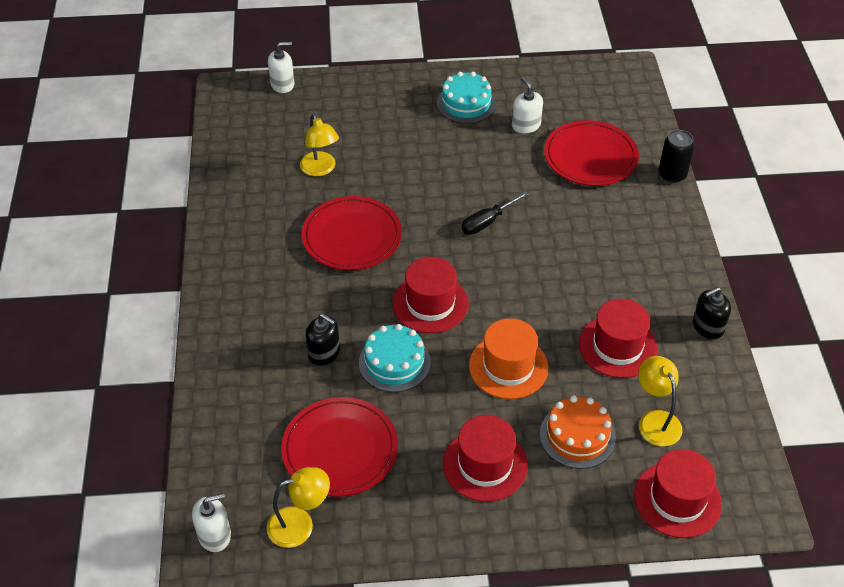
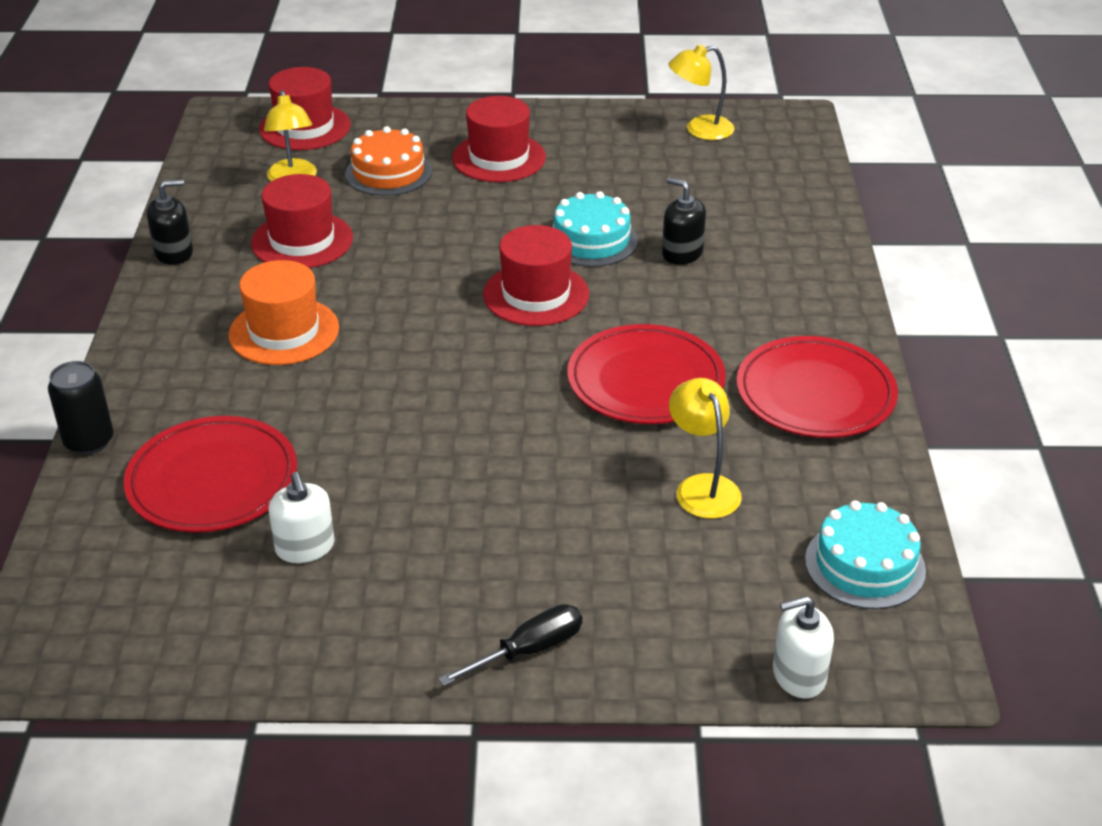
camera: 175 degrees left, 10 degrees down
(214, 535) = (786, 127): white soap dispenser -> none
(340, 449) = (659, 175): red plate -> red plate (815, 393)
(466, 103) = (409, 602): turquoise cake -> turquoise cake (865, 565)
(486, 222) = (429, 388): black screwdriver -> black screwdriver (529, 650)
(508, 366) = (448, 230): orange hat -> orange hat (284, 331)

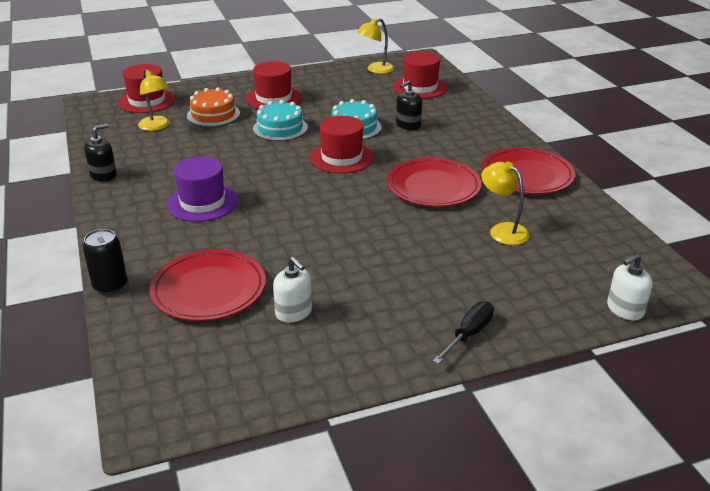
camera: 20 degrees left, 5 degrees down
(284, 331) = (202, 202): orange hat -> purple hat
(302, 240) = (183, 155): red hat -> red hat (420, 87)
(682, 253) = (408, 125): black soap dispenser -> black soap dispenser turned 60 degrees counterclockwise
(865, 565) = (615, 248): turquoise cake -> turquoise cake (280, 128)

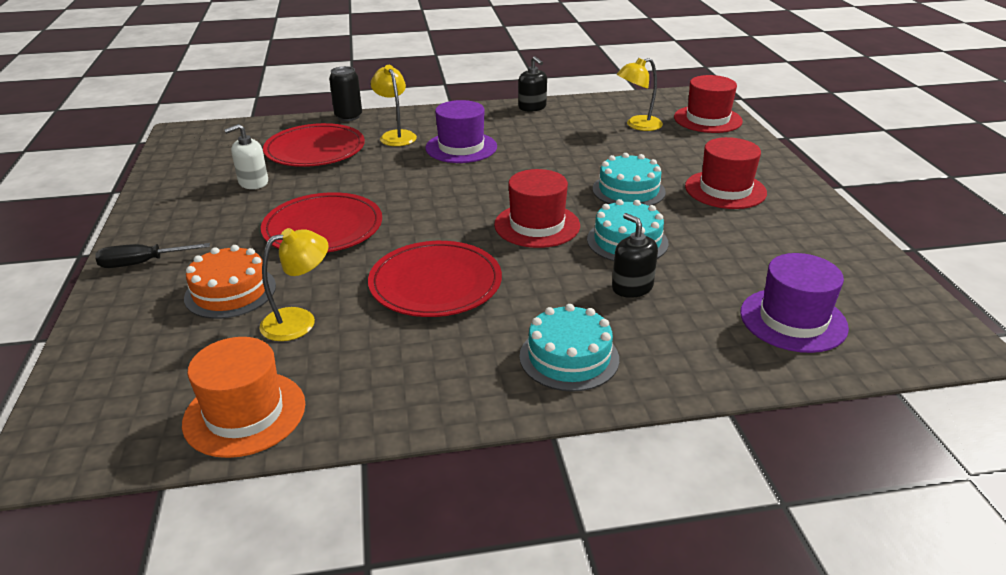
camera: 100 degrees right, 0 degrees up
(213, 114) = (670, 153): orange cake -> orange cake (230, 292)
(375, 70) = (866, 281): yellow lamp -> yellow lamp (396, 135)
(420, 87) = (793, 320): red hat -> purple hat
(469, 334) = (141, 263): black screwdriver -> black screwdriver turned 120 degrees clockwise
(485, 139) = (569, 357): none -> turquoise cake
(527, 175) = (433, 378): red plate -> red plate (323, 228)
(598, 229) = (244, 413): none -> orange hat
(625, 309) = (70, 382): white soap dispenser -> none

